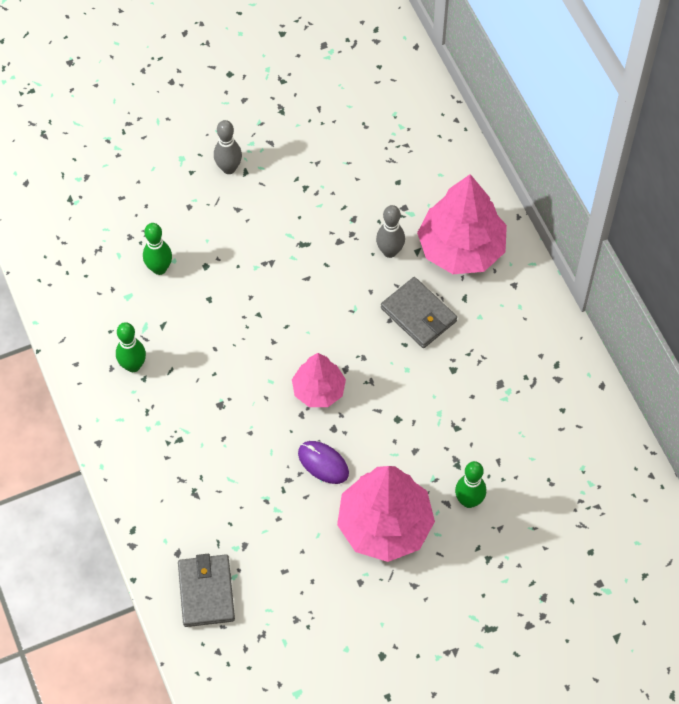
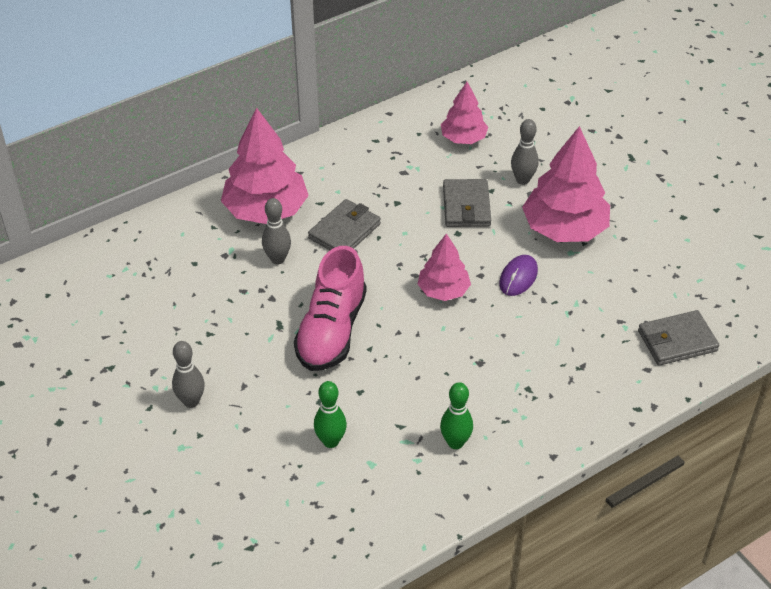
camera: 100 degrees left, 15 degrees down
(287, 286) = (331, 330): none -> pink shoe
(436, 435) = (466, 206): none -> grey wallet
(469, 501) = (522, 180): green bowling pin -> grey bowling pin
(547, 454) = (463, 138): none -> pink tree

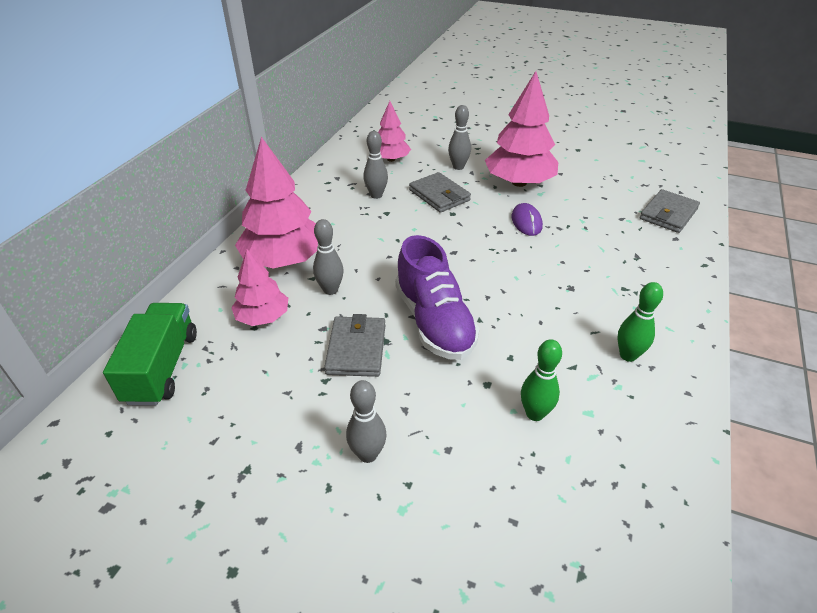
camera: 35 degrees left, 5 degrees down
(110, 263) = (162, 367): none -> green truck
(331, 330) = (434, 321): pink shoe -> purple shoe
(344, 231) = (366, 247): grey wallet -> grey wallet (356, 349)
(406, 177) = (376, 195): none -> grey bowling pin
(443, 290) = (486, 253): pink tree -> pink tree (263, 317)

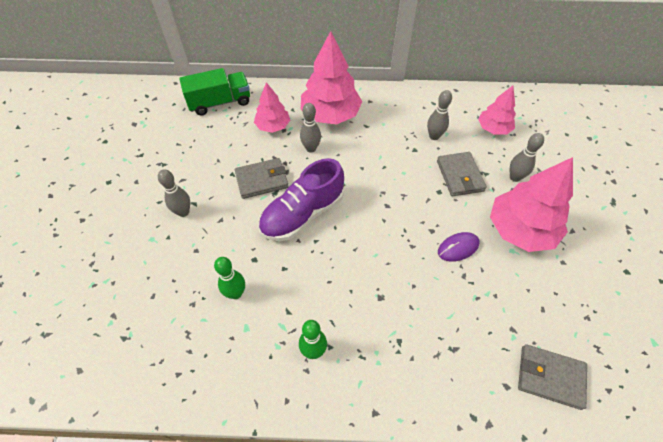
camera: 70 degrees right, 15 degrees up
(439, 195) = (460, 176): grey wallet -> grey wallet turned 45 degrees counterclockwise

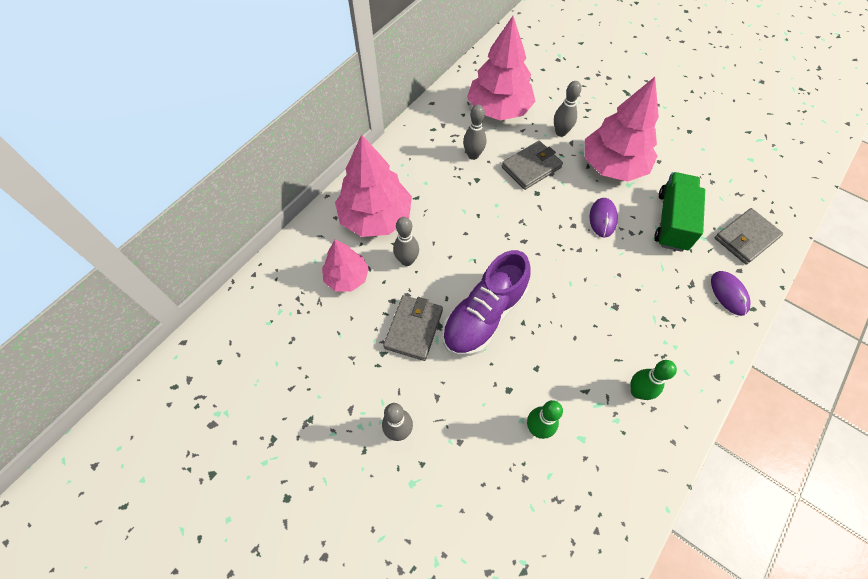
camera: 55 degrees left, 5 degrees up
(220, 102) = (263, 310): green truck -> green truck (672, 221)
(302, 214) = (484, 315): purple shoe -> purple shoe turned 45 degrees clockwise
(460, 176) = (531, 167): grey wallet -> grey wallet turned 60 degrees counterclockwise
(471, 387) = (729, 294): none -> purple mouse
(493, 129) = (499, 109): pink tree -> pink tree, size x1.72

